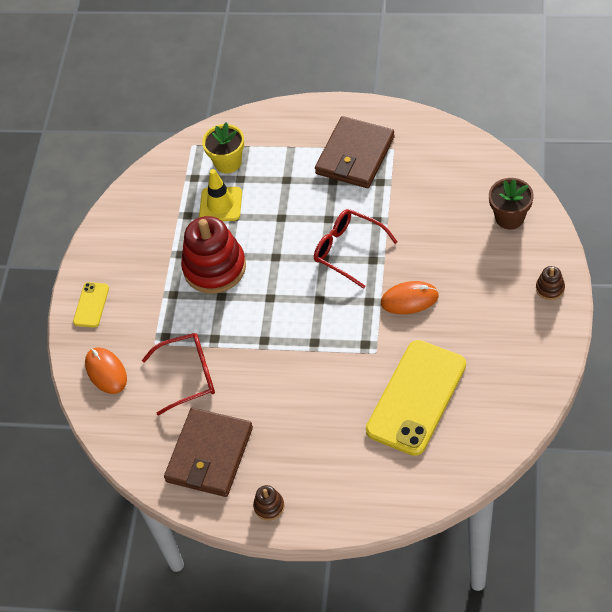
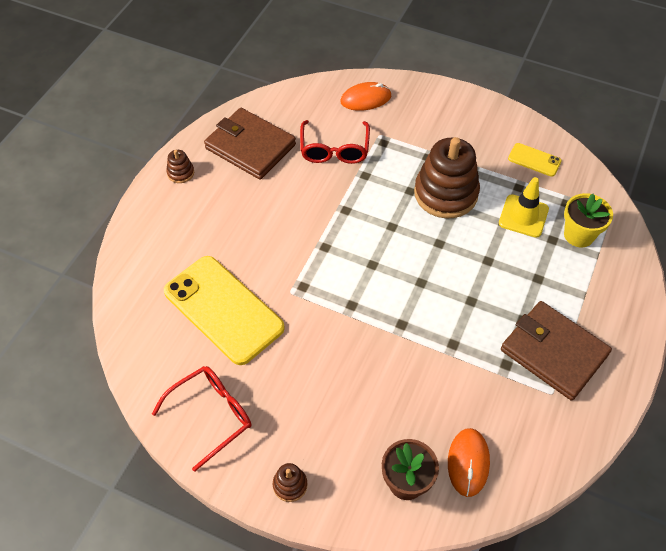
camera: 100 degrees right, 0 degrees up
(91, 305) = (440, 102): yellow phone -> yellow phone (534, 160)
(214, 268) = (445, 193): red stacking toy -> brown stacking toy
(348, 250) = (423, 306): red glasses -> red glasses (211, 415)
(409, 299) = (338, 341): orange mouse -> orange mouse (468, 463)

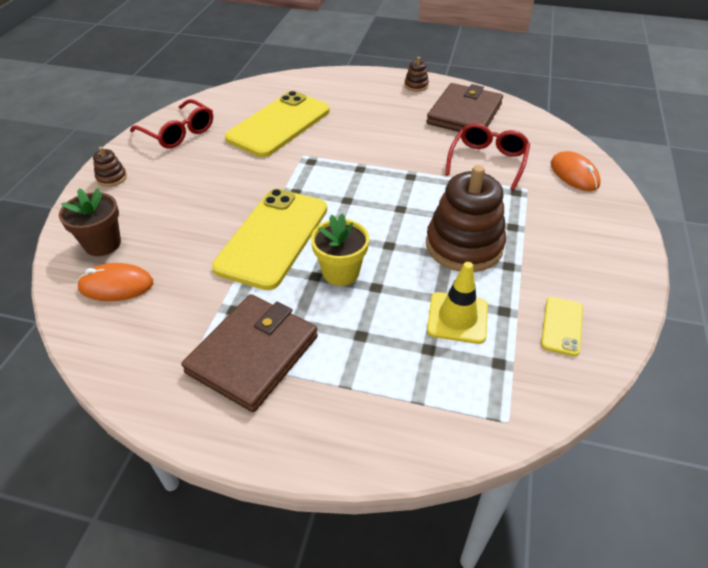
camera: 80 degrees right, 10 degrees down
(334, 149) = (487, 161): red glasses -> red glasses turned 120 degrees clockwise
(417, 329) = (273, 237): none -> yellow phone
(579, 235) = (446, 379): yellow flower pot -> yellow flower pot (340, 272)

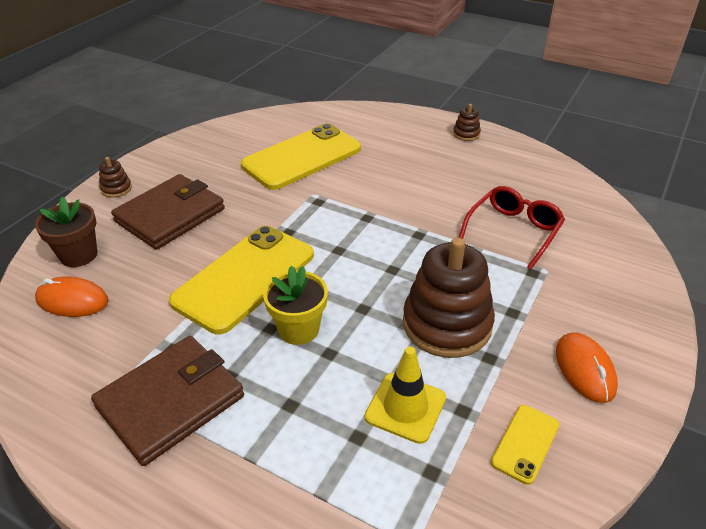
camera: 15 degrees right, 5 degrees down
(178, 133) = (199, 152): red glasses -> none
(464, 114) = (508, 173): brown wallet -> brown wallet (170, 215)
(574, 174) = (612, 262): orange mouse -> orange mouse (585, 369)

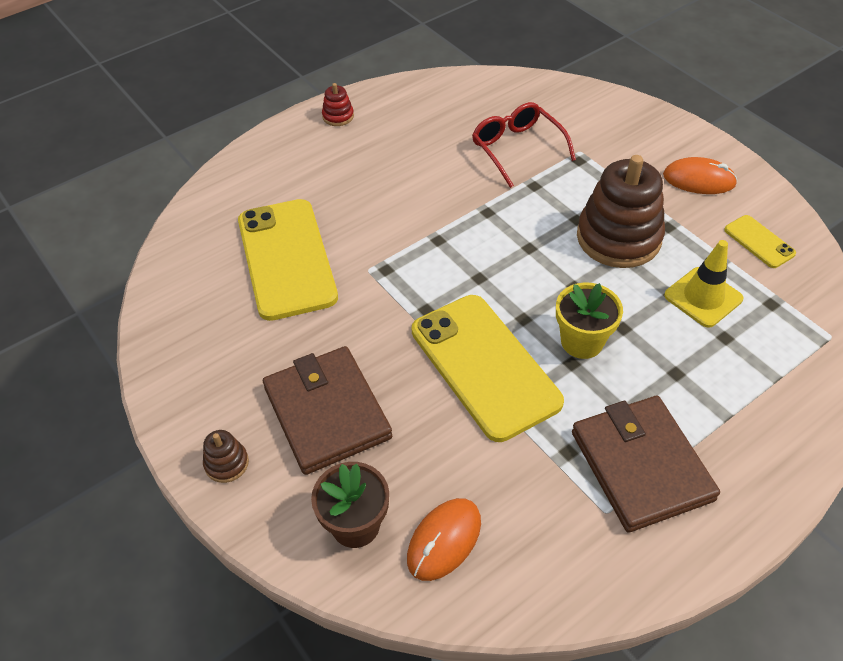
camera: 65 degrees left, 10 degrees up
(466, 134) = (338, 116): brown stacking toy -> red stacking toy

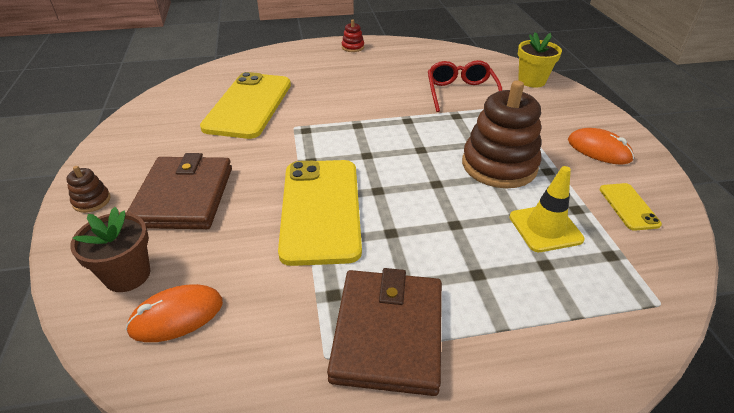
camera: 25 degrees right, 10 degrees down
(582, 341) = (412, 221): yellow flower pot -> yellow flower pot (532, 81)

